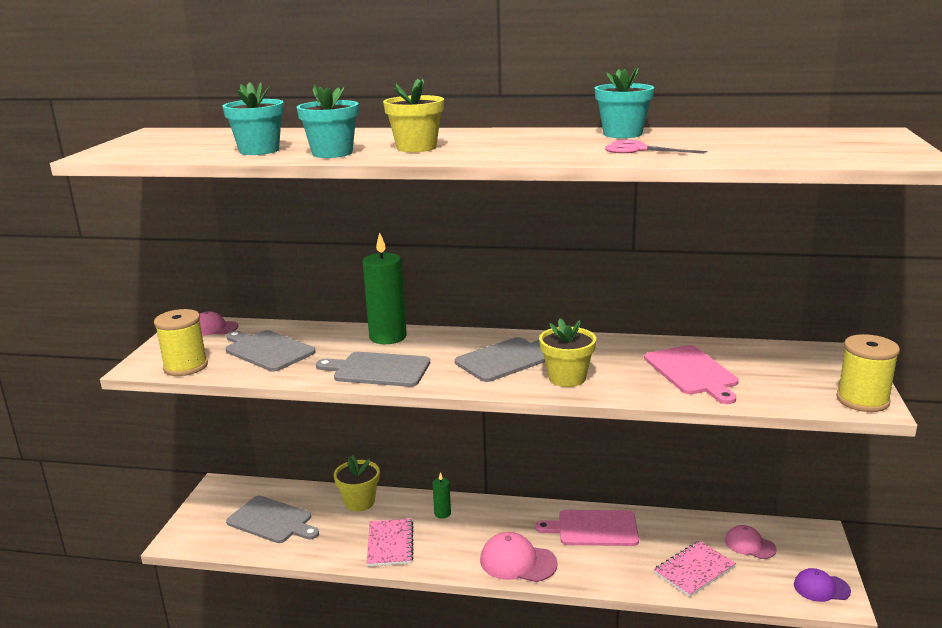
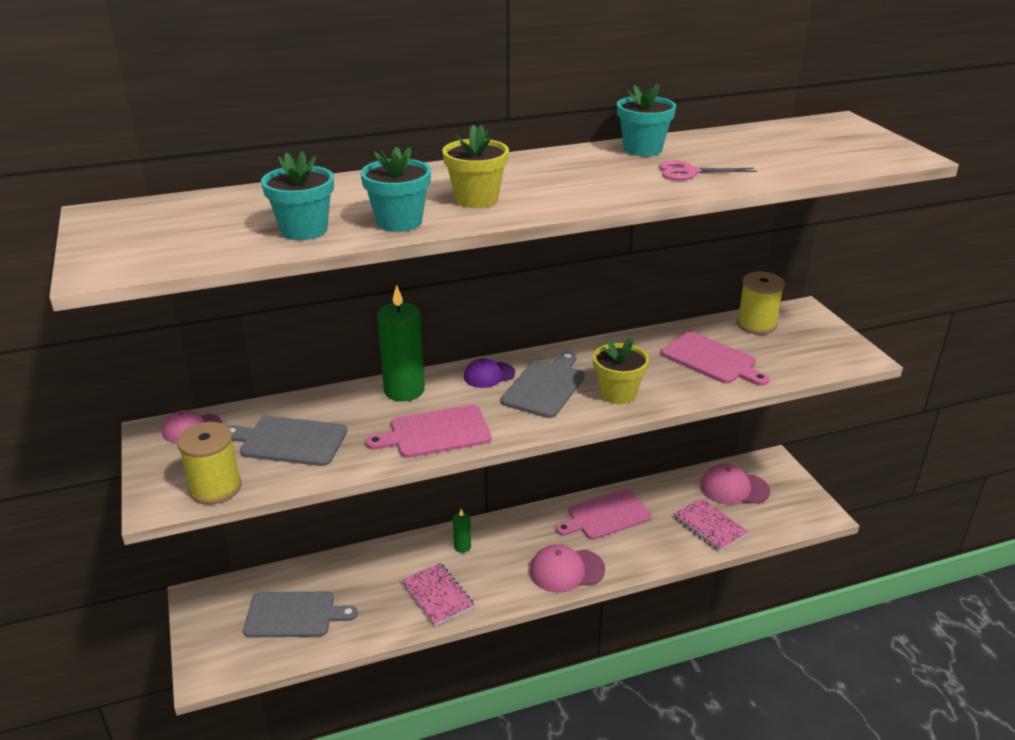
camera: 30 degrees left, 10 degrees up
(359, 502) = (371, 563): yellow flower pot -> none
(378, 370) = (435, 433): grey cutting board -> pink cutting board
(694, 570) = (709, 526): pink notebook -> pink notebook turned 60 degrees counterclockwise
(750, 545) = (734, 488): pink cap -> pink cap, size x1.55
(821, 588) = (806, 508): purple cap -> purple cap (489, 375)
(862, 400) = (852, 354): yellow spool -> yellow spool (756, 324)

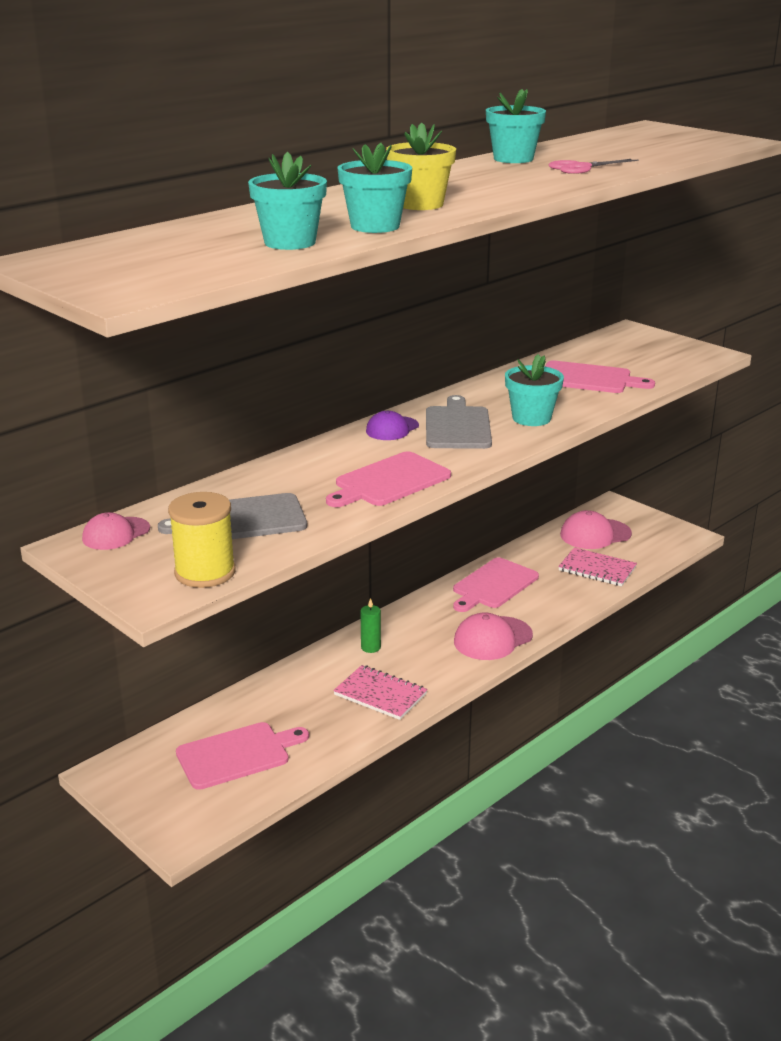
camera: 25 degrees left, 5 degrees down
(294, 615) = (237, 754): grey cutting board -> pink cutting board
(404, 390) = (318, 457): green candle -> none
(618, 393) = (531, 418): yellow flower pot -> turquoise flower pot
(756, 324) = (601, 347): yellow spool -> none

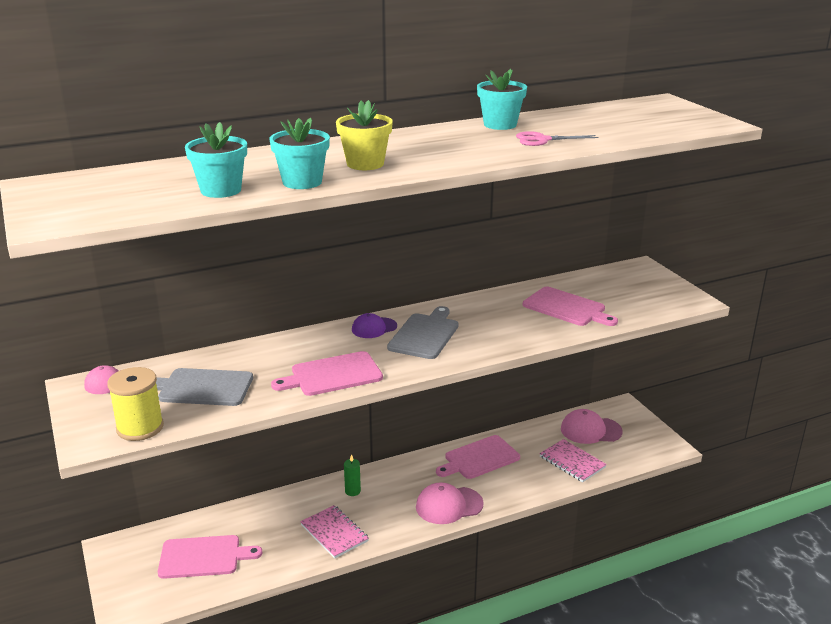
camera: 20 degrees right, 0 degrees up
(531, 418) = (489, 337): turquoise flower pot -> none

